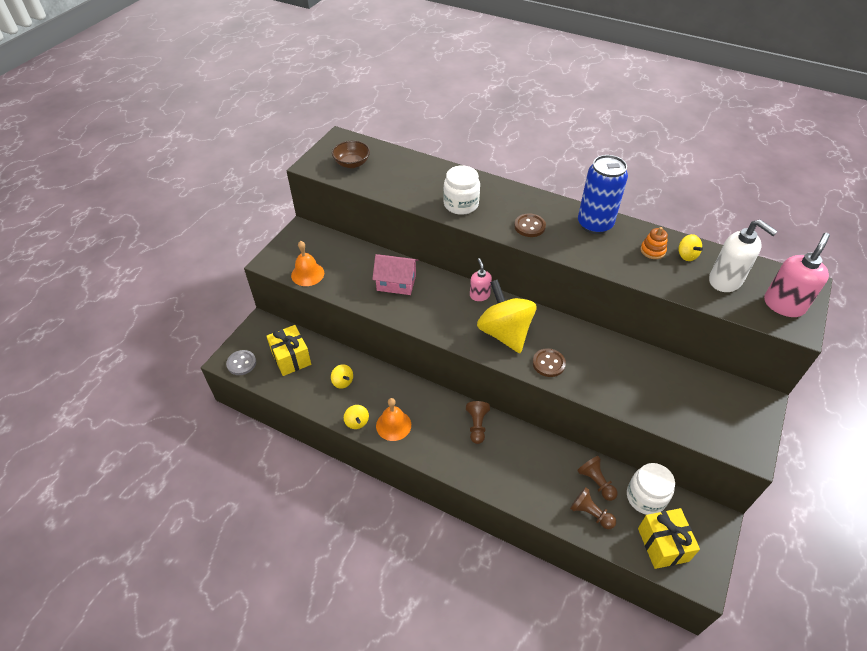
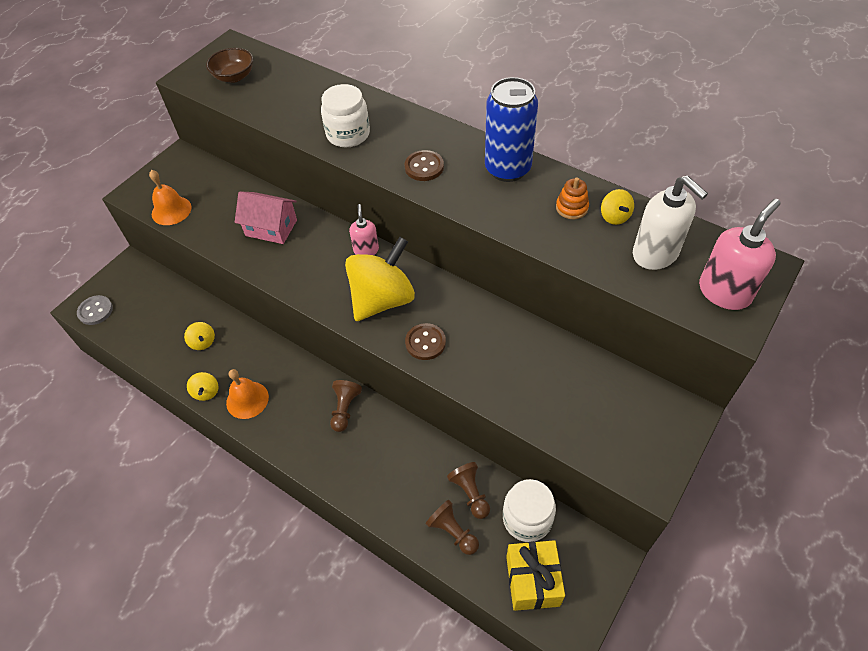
camera: 10 degrees right, 5 degrees up
(291, 358) = (152, 309): yellow gift -> none
(504, 333) = (382, 299): yellow spinning top -> yellow spinning top turned 60 degrees clockwise

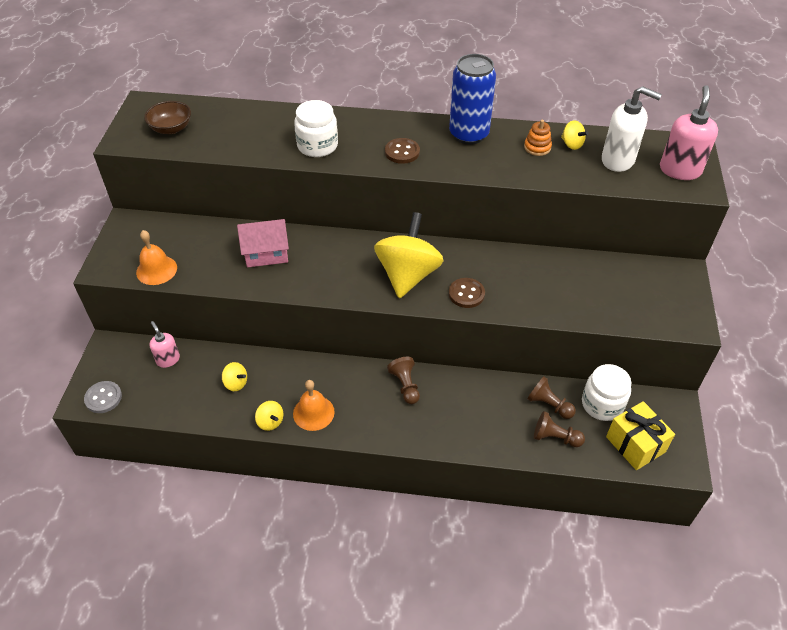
camera: 30 degrees left, 5 degrees down
(366, 250) = (365, 243): pink soap dispenser -> pink soap dispenser (168, 359)

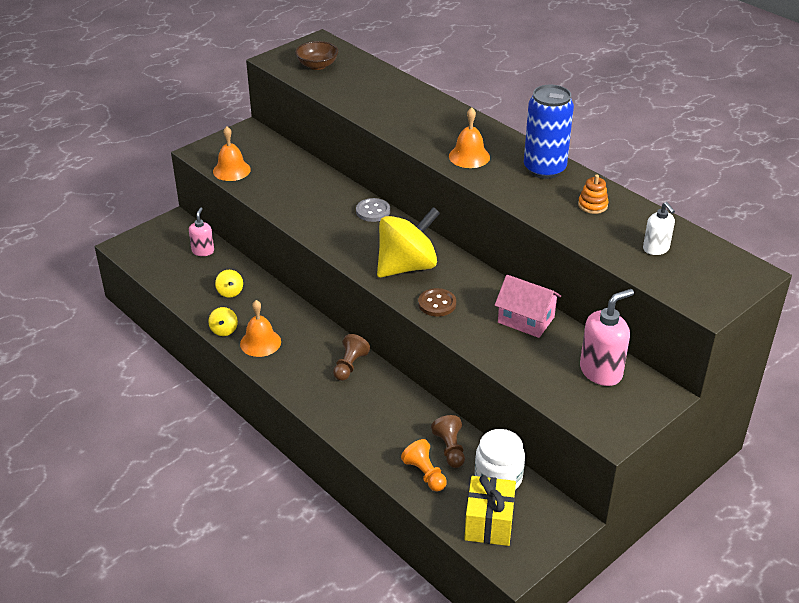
camera: 40 degrees right, 10 degrees down
(103, 398) = (136, 251): grey button -> grey button (373, 211)
(266, 253) = (319, 197): pink house -> pink house (526, 320)
(317, 146) = (408, 123): white jar -> none
(402, 152) = (469, 156): brown button -> orange bell
(555, 437) = (425, 474): brown pawn -> orange pawn
(572, 144) = (629, 217): yellow spinning top -> none
(618, 160) = (656, 249): white soap dispenser -> white soap dispenser, size x0.60
(680, 170) = (707, 284): pink soap dispenser -> pink soap dispenser (601, 371)

